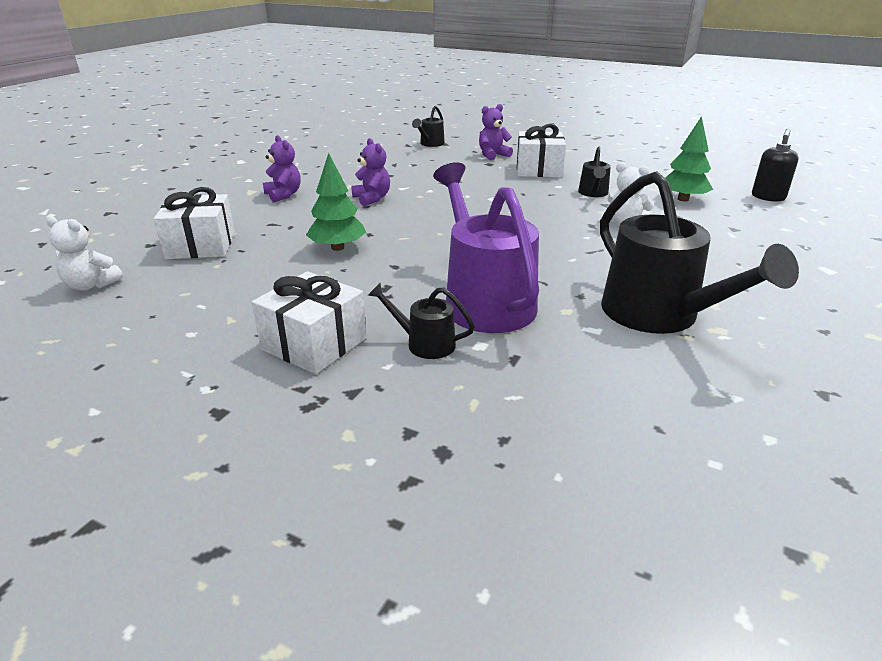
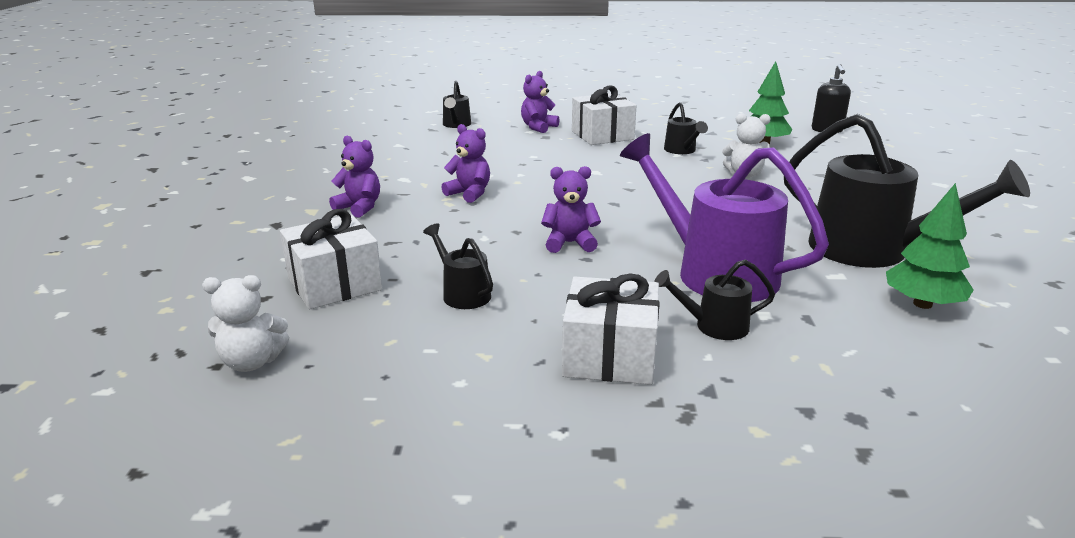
camera: 25 degrees left, 5 degrees down
(272, 271) = (462, 293): none -> black watering can
(337, 247) = (501, 252): green tree -> green tree (922, 304)
(397, 251) = (570, 243): none -> purple teddy bear

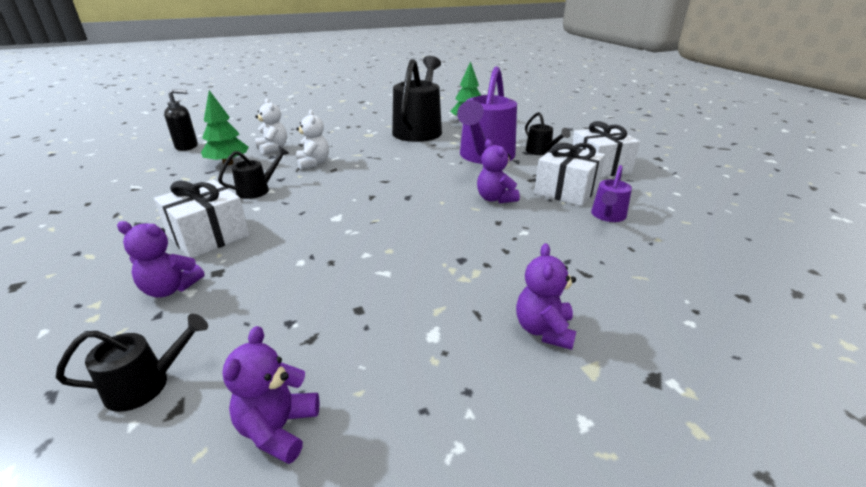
camera: 115 degrees left, 5 degrees up
(252, 362) = (786, 259): white teddy bear -> white teddy bear (273, 148)
(334, 284) = (676, 270): white gift -> white gift (566, 190)
(462, 293) = (607, 216): black watering can -> purple watering can
(469, 193) = (442, 268): purple teddy bear -> purple teddy bear (278, 429)

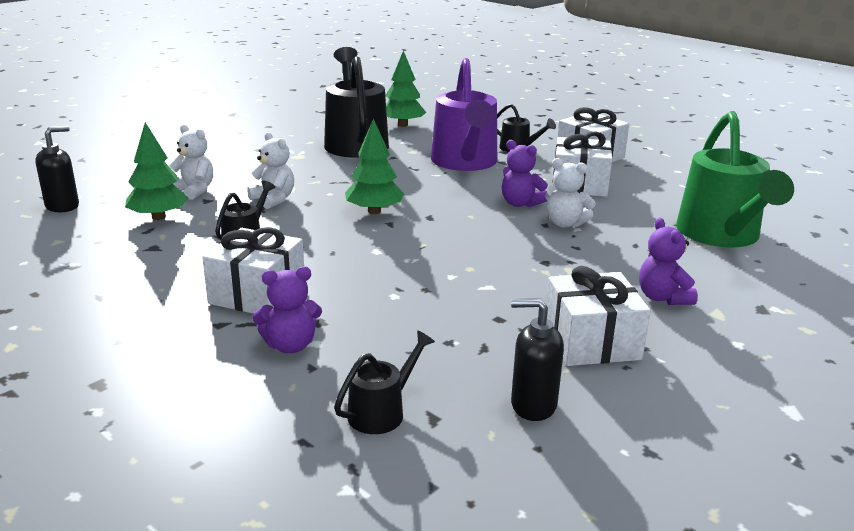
camera: 25 degrees left, 5 degrees down
(278, 429) = (533, 405): purple teddy bear -> black soap dispenser
(371, 184) = (374, 211): none -> green tree
(417, 364) = (591, 342): none -> white gift
(517, 225) = (565, 223): none -> white teddy bear
(607, 216) = (636, 201): purple watering can -> none
(673, 271) = (722, 235): none -> green watering can

